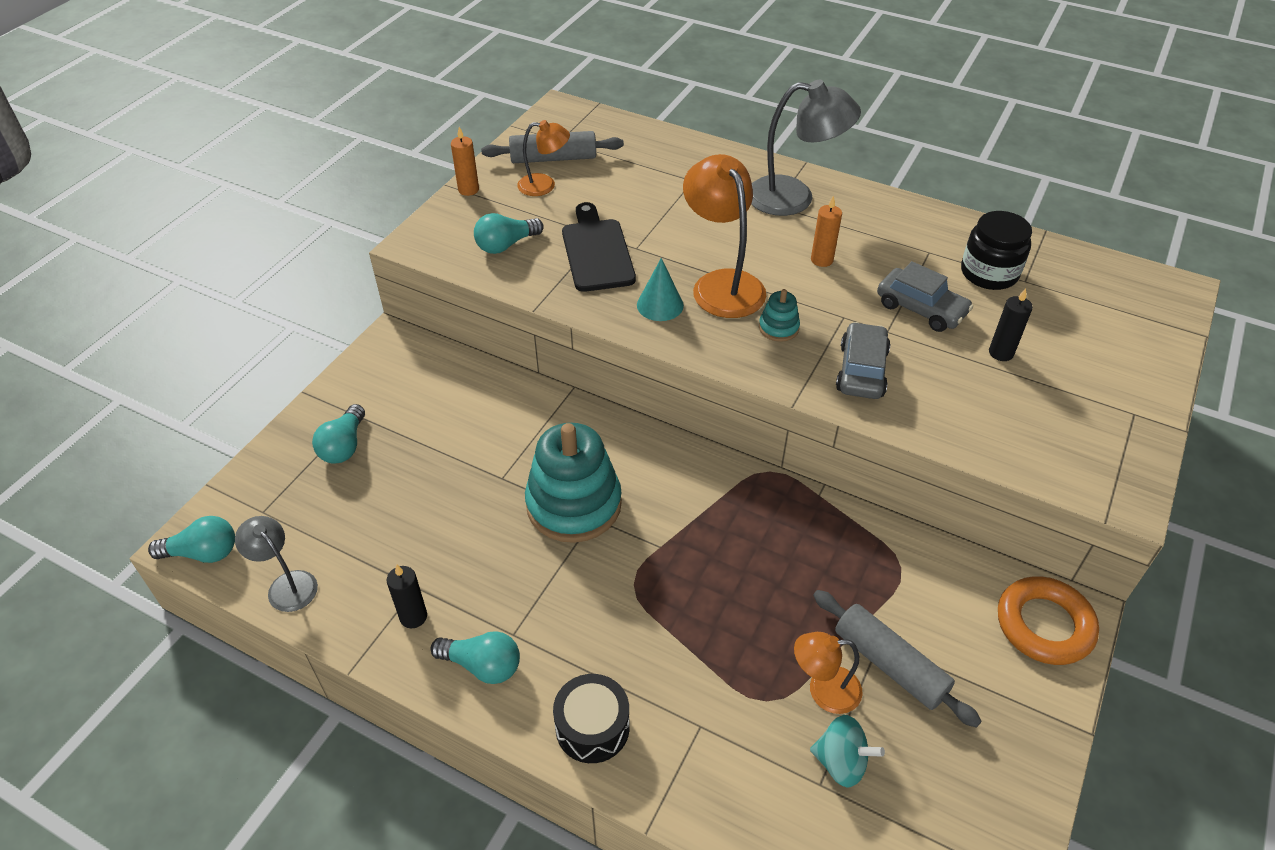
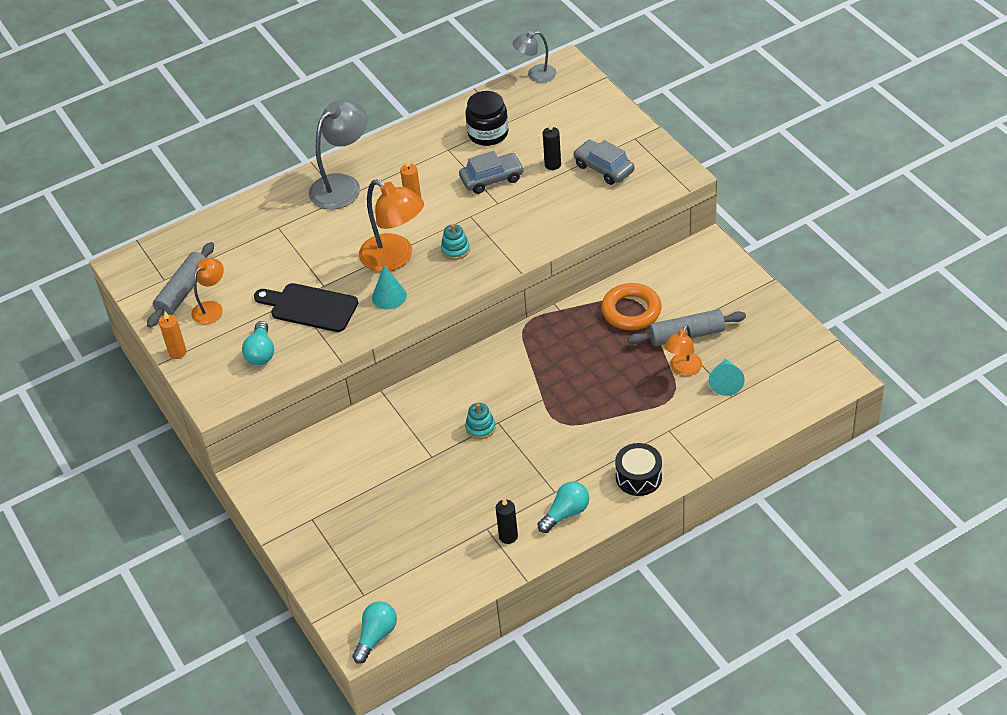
camera: 55 degrees left, 0 degrees up
(287, 584) = (436, 595): grey lamp -> grey lamp (535, 75)
(344, 446) = (337, 533): turquoise light bulb -> none
(574, 504) = (480, 428): turquoise stacking toy -> turquoise stacking toy, size x0.44
(722, 284) = (395, 258): orange lamp -> orange lamp turned 150 degrees counterclockwise
(841, 762) = (725, 382): turquoise spinning top -> turquoise cone
(861, 370) = (519, 230): grey car -> grey car (603, 168)
(1044, 625) = (707, 261): orange ring -> orange ring (631, 311)

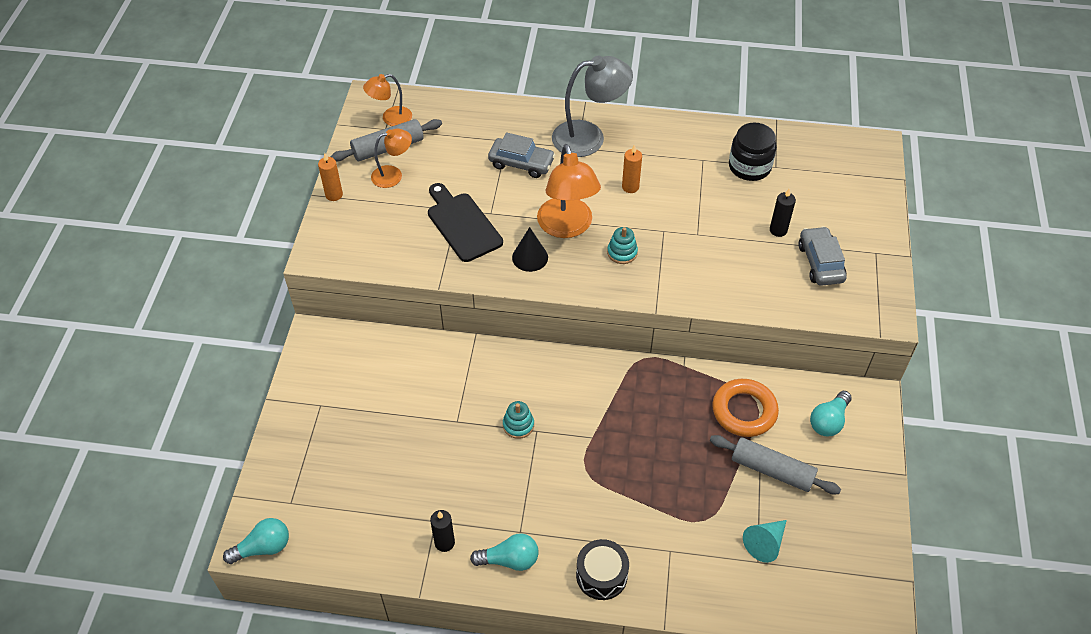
camera: 35 degrees right, 5 degrees up
(261, 352) = (389, 237): turquoise light bulb -> turquoise light bulb (828, 421)
(389, 296) = (530, 257): turquoise cone -> black cone
(492, 179) = (713, 209): grey car -> grey car (521, 163)
(535, 75) = (841, 140): grey lamp -> none
(683, 369) = (737, 501): orange lamp -> orange lamp (390, 118)

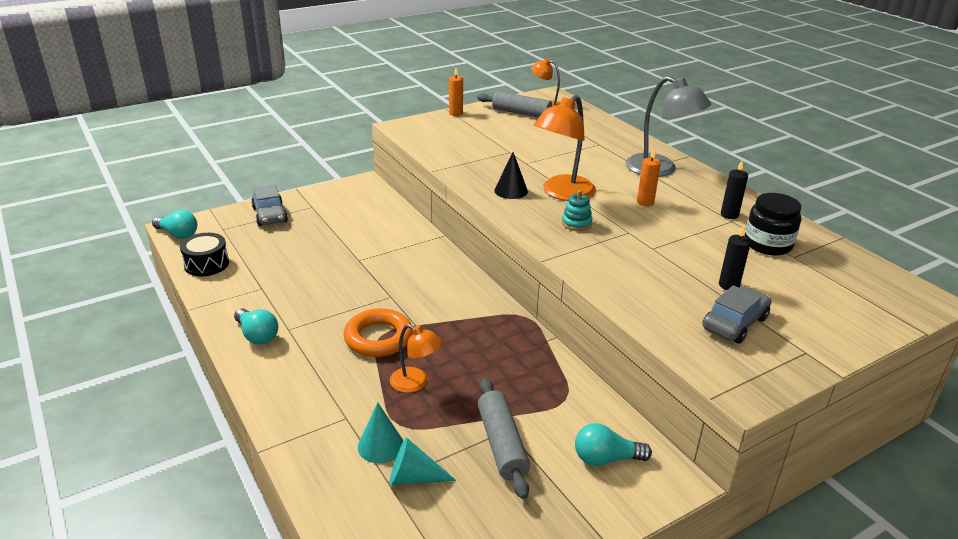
camera: 50 degrees right, 20 degrees down
(393, 175) = (502, 123): orange lamp -> orange lamp (415, 383)
(444, 542) = (246, 300): black candle -> black candle (729, 215)
(462, 224) = (500, 158): black cutting board -> none
(518, 425) = (386, 286): turquoise stacking toy -> none
(521, 163) = (589, 156): grey car -> grey car (270, 215)
(601, 575) = (284, 389): black drum -> black drum (206, 264)
(718, 545) = (380, 445): none -> turquoise cone
(744, 411) = (545, 396): orange ring -> orange ring (378, 338)

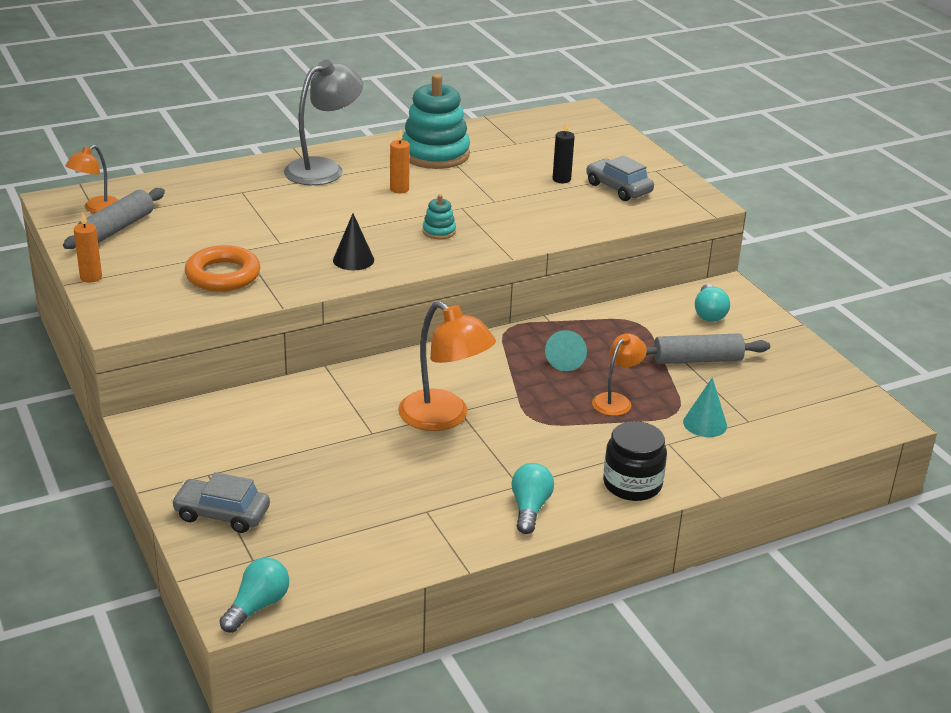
camera: 85 degrees left, 0 degrees up
(206, 264) = (355, 566): black drum -> none
(257, 335) = (530, 508): turquoise light bulb -> turquoise light bulb turned 45 degrees counterclockwise
(270, 215) = (222, 514): grey car -> grey car turned 150 degrees counterclockwise
(378, 338) = (540, 421): orange ring -> orange ring (223, 275)
(414, 477) = (741, 407): turquoise cone -> turquoise cone (566, 360)
(562, 193) = (368, 230): orange lamp -> orange lamp (444, 418)
(729, 215) = (435, 154): black candle -> turquoise stacking toy
(767, 244) = (493, 149): black jar -> black jar (632, 484)

